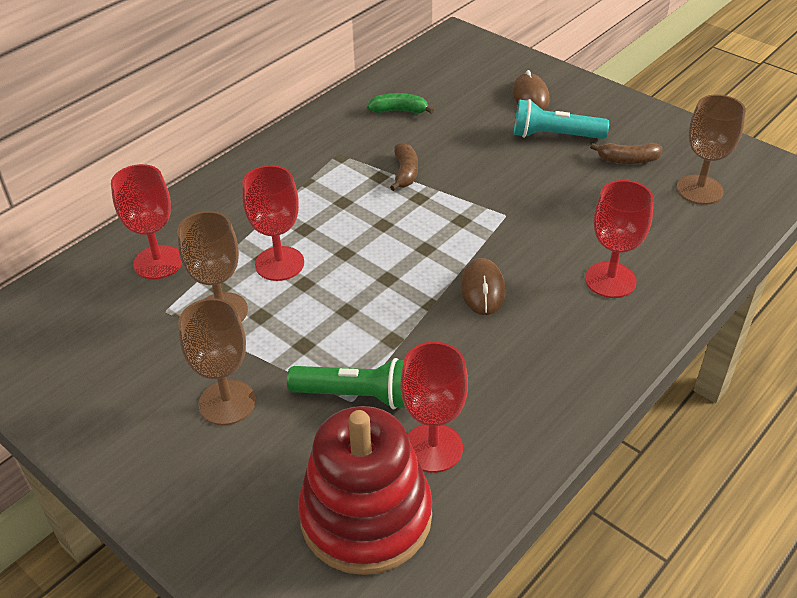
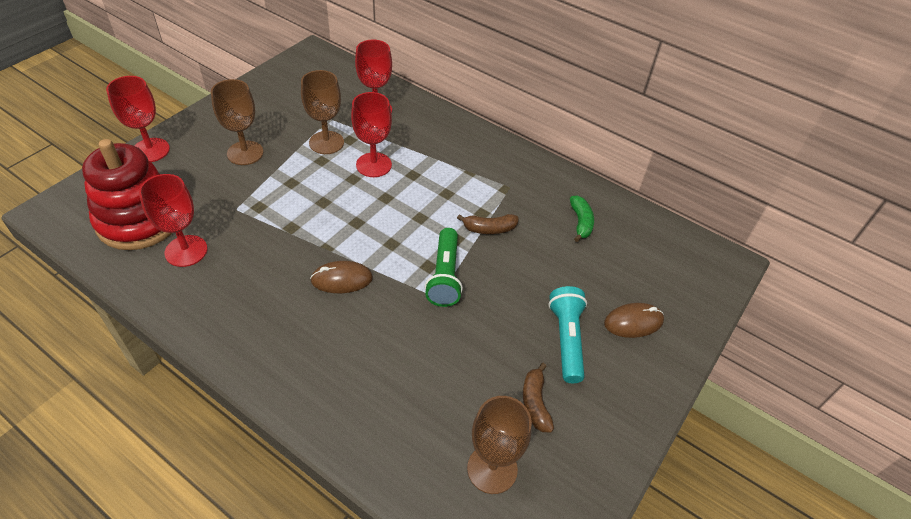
camera: 80 degrees right, 5 degrees up
(356, 395) = (240, 210): green flashlight -> green flashlight (445, 276)
(610, 280) = (350, 371): red goblet -> red goblet (151, 150)

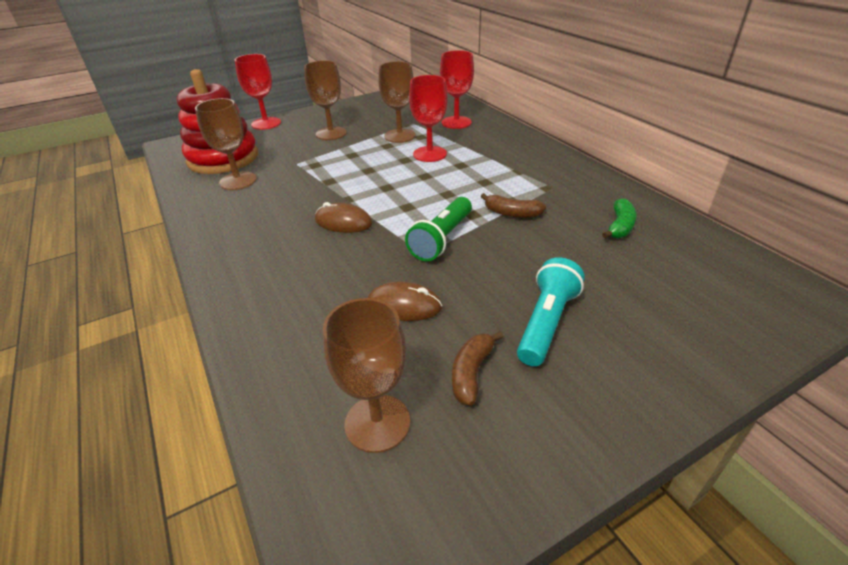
camera: 30 degrees right, 10 degrees down
(186, 251) = (238, 181): red goblet -> brown goblet
(633, 322) = (645, 327): brown mouse -> brown mouse (404, 305)

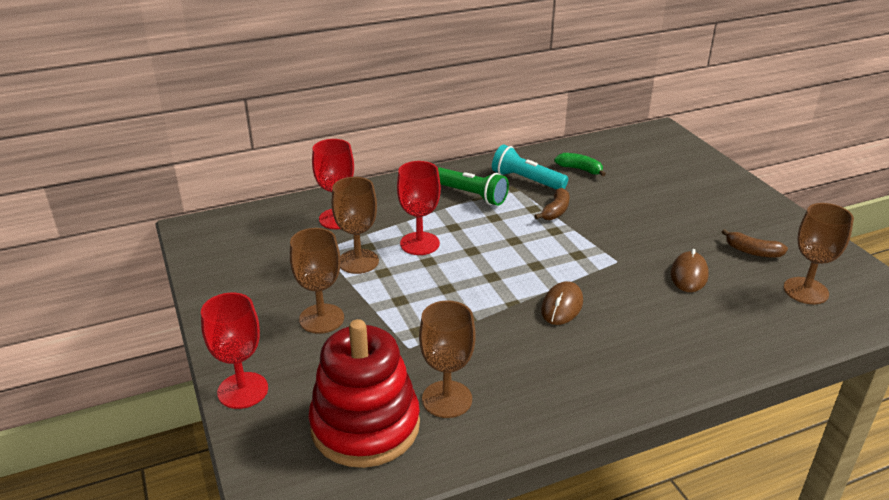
camera: 85 degrees left, 5 degrees down
(442, 239) = (595, 250): green flashlight -> green flashlight (471, 195)
(546, 323) = (698, 218): turquoise flashlight -> turquoise flashlight (526, 180)

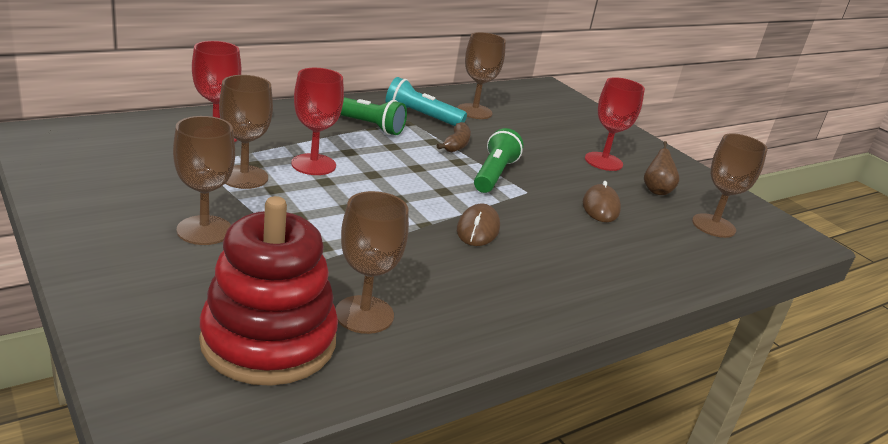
camera: 15 degrees left, 5 degrees down
(243, 390) = (107, 301): red goblet -> red goblet (603, 161)
(580, 169) = (474, 111): green banana -> brown goblet
(587, 243) = (494, 174): none -> green flashlight
(752, 251) = (656, 190): brown banana -> brown pear

